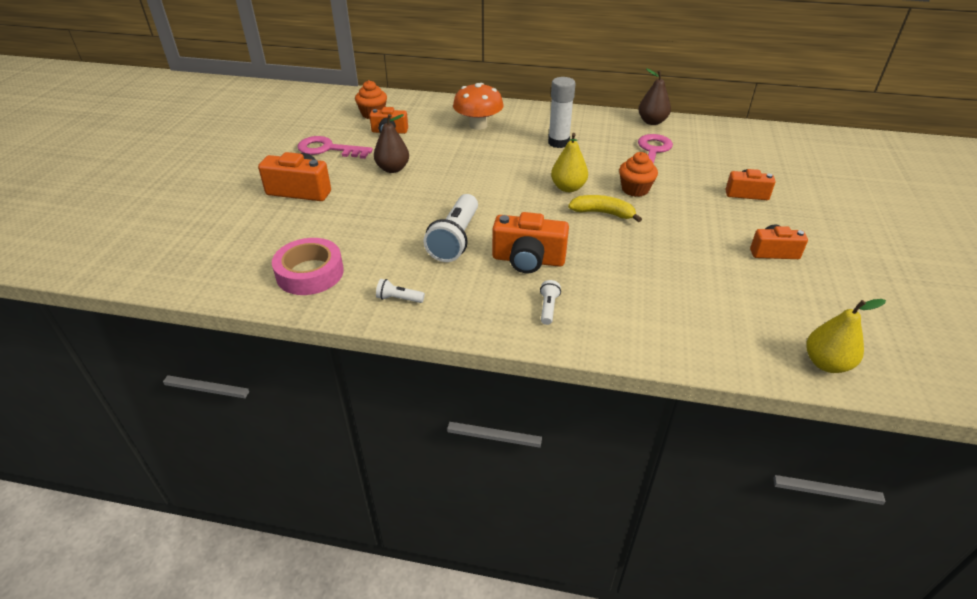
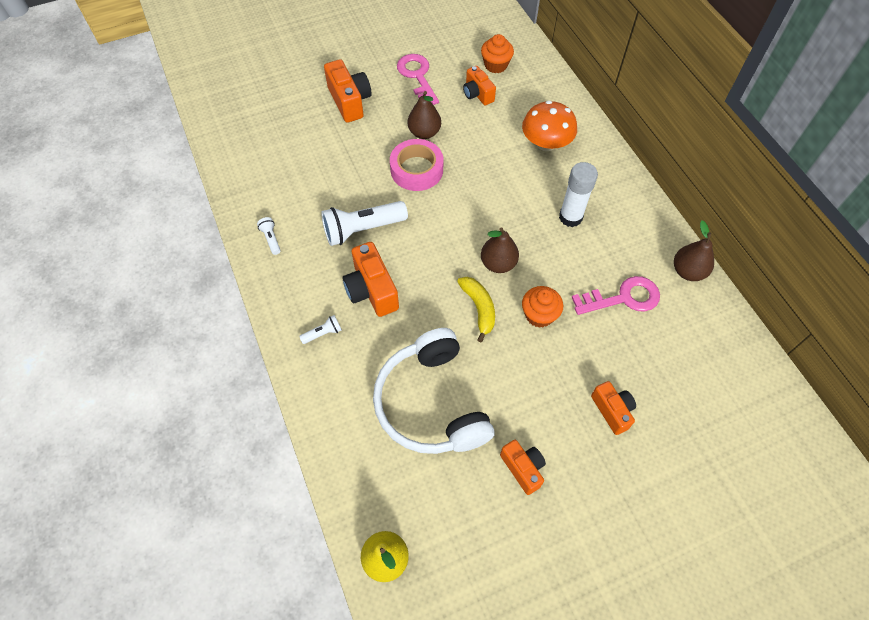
camera: 55 degrees right, 20 degrees up
(310, 273) = (263, 173): pink tape -> pink tape (416, 170)
(568, 188) = (498, 263): yellow pear -> brown pear
(678, 274) = (431, 403): none -> white headphones

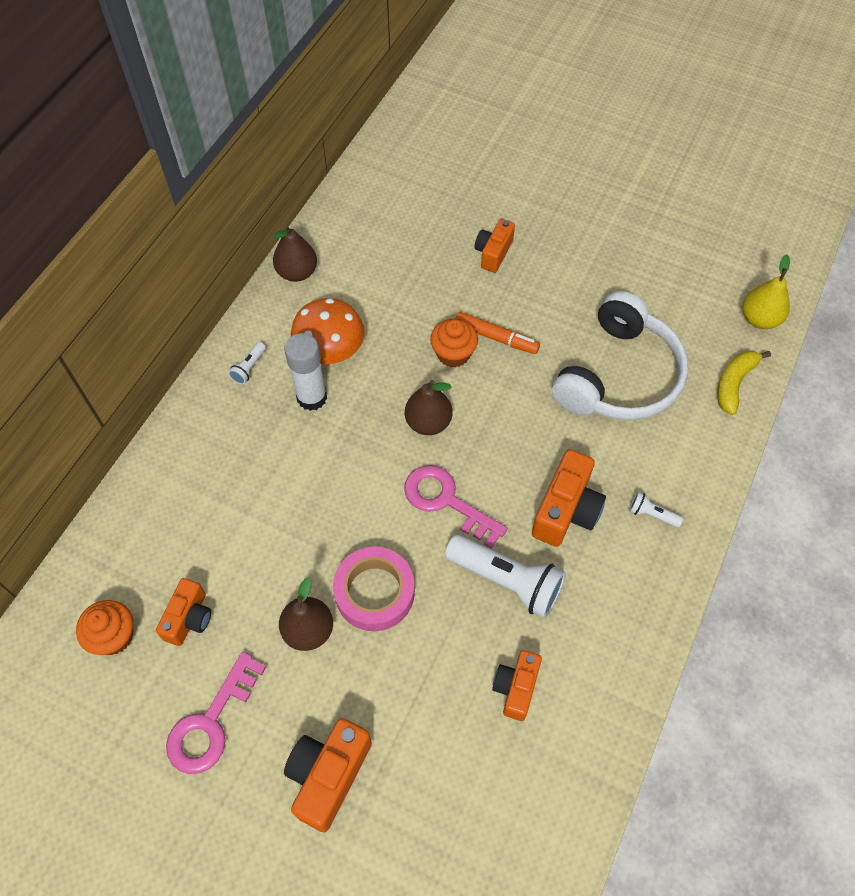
camera: 130 degrees left, 0 degrees up
(271, 239) = (609, 668): white flashlight -> white flashlight (249, 368)
(479, 308) = (493, 404): yellow banana -> yellow banana (734, 383)
(523, 468) = (602, 280): orange camera -> orange camera (516, 688)
(531, 351) = (496, 337): none -> orange marker
(546, 143) = (219, 485): orange mushroom -> orange mushroom (330, 351)
(623, 298) = (373, 303): pink key -> pink key (446, 501)

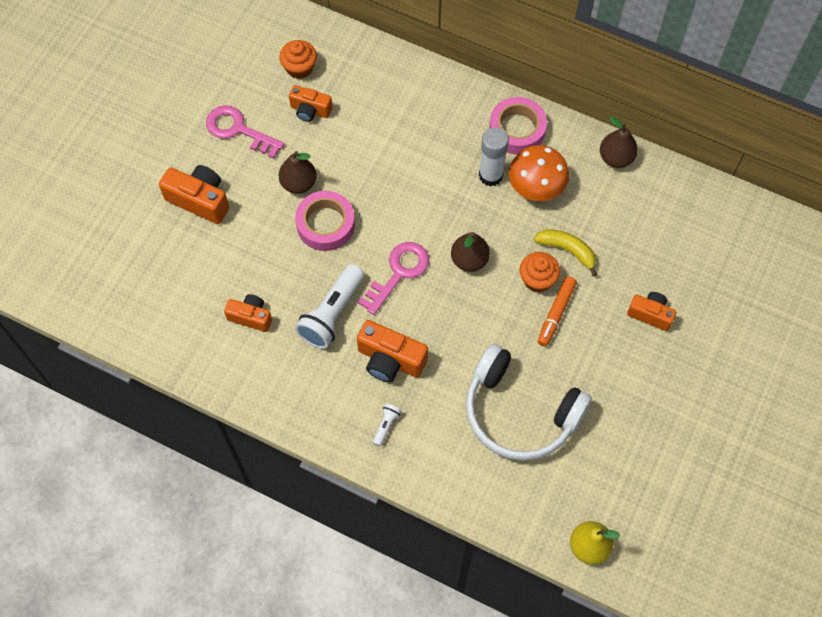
camera: 90 degrees right, 5 degrees up
(249, 368) = (517, 130): white flashlight -> pink tape
(734, 383) = (515, 511): yellow banana -> yellow banana (567, 250)

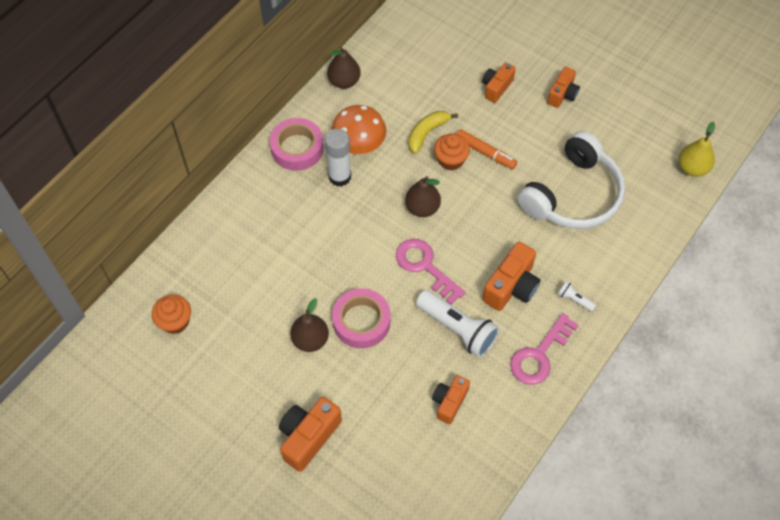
camera: 80 degrees left, 5 degrees down
(238, 130) = (234, 389): pink key -> pink key (539, 355)
(310, 110) = (228, 318): orange camera -> orange camera (562, 94)

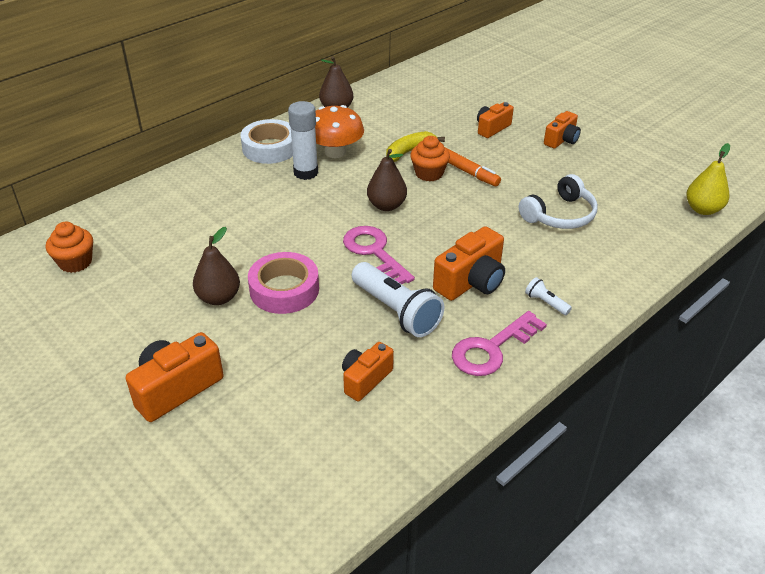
camera: 10 degrees right, 20 degrees down
(297, 148) = (270, 148): pink tape -> white tape
(573, 195) = (560, 215): white headphones -> white headphones, size x0.63

